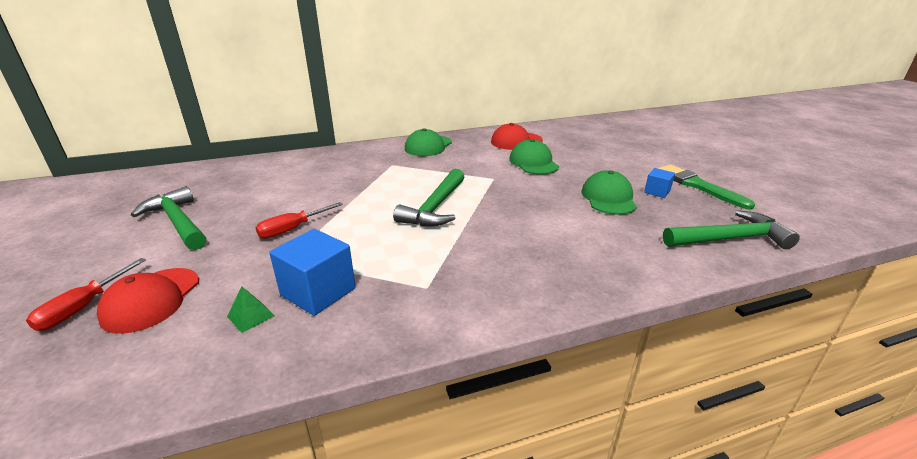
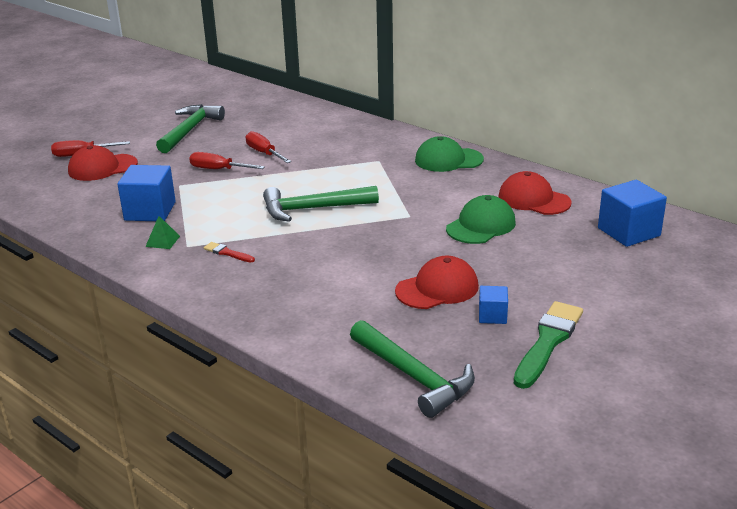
camera: 60 degrees right, 0 degrees up
(251, 316) = (110, 202): green pyramid -> green pyramid (162, 241)
(299, 200) = (264, 153): none -> red screwdriver
(467, 267) = (227, 253): none -> red brush
(581, 133) = (628, 232): none -> blue cube
(608, 198) = (437, 289): green cap -> red cap

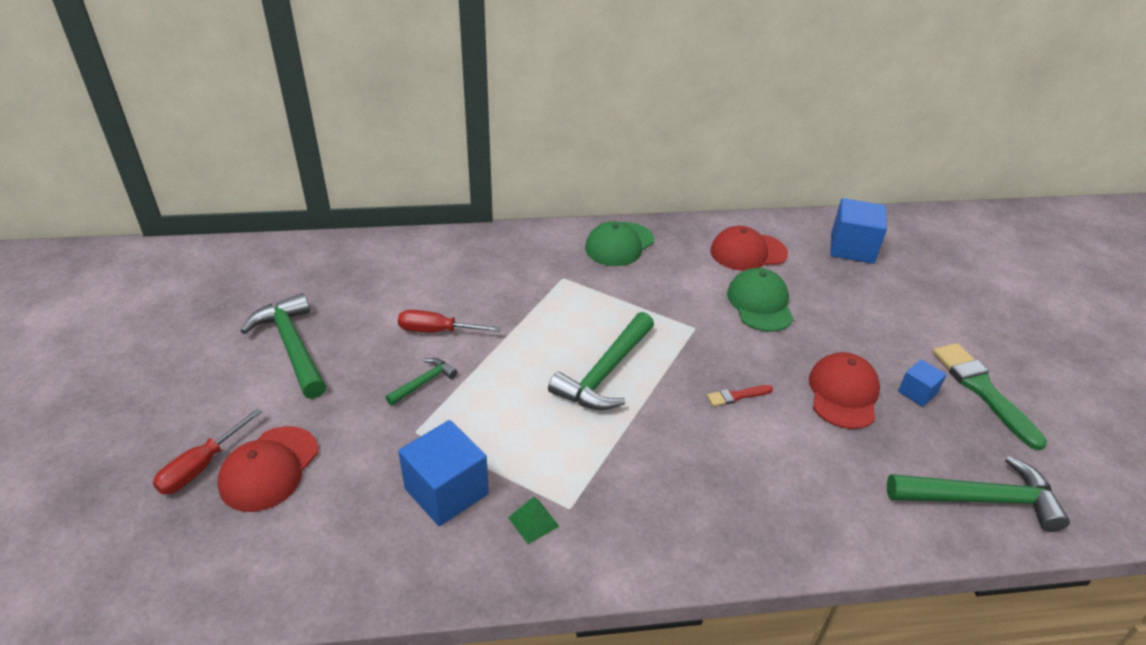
camera: 50 degrees left, 10 degrees up
(218, 169) = (423, 382): red screwdriver -> green hammer
(227, 253) = (623, 486): red brush -> red brush (737, 396)

